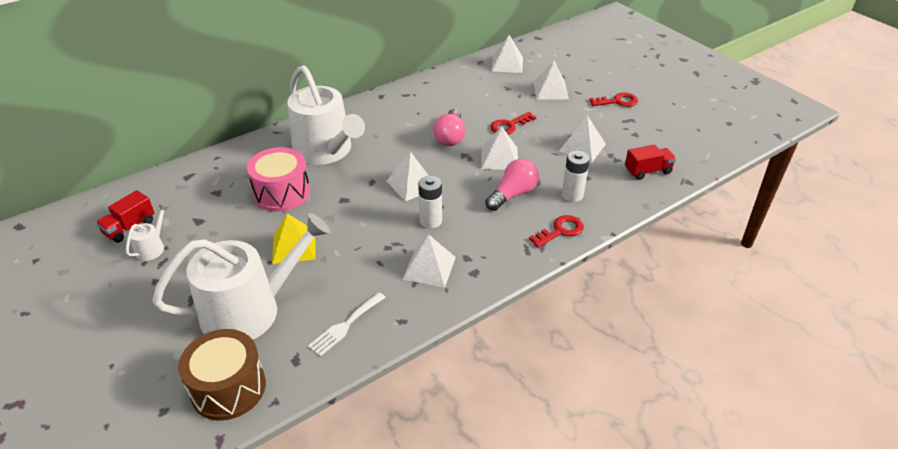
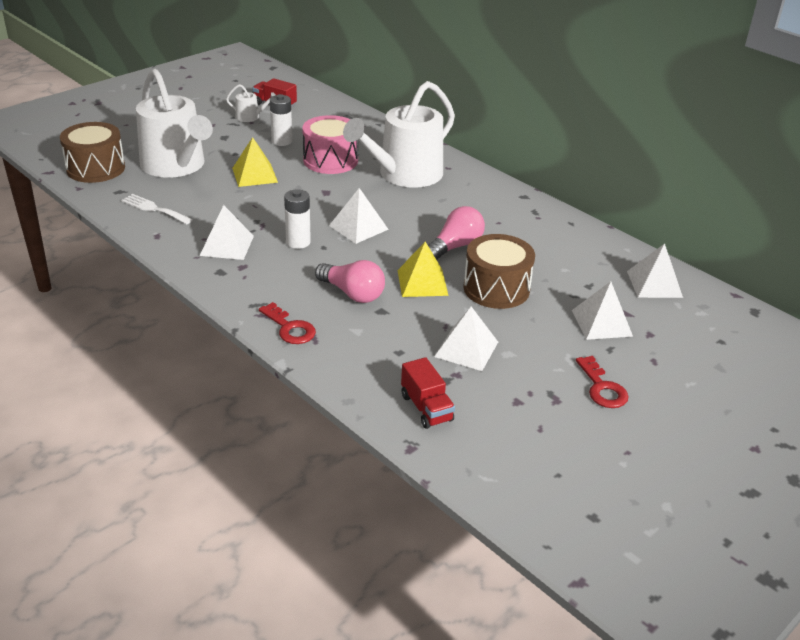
camera: 80 degrees right, 5 degrees down
(450, 137) = (455, 246): pink light bulb -> pink light bulb turned 135 degrees clockwise
(499, 158) = (422, 282): white pyramid -> yellow pyramid
(509, 125) = (496, 288): red key -> brown drum
(572, 195) = (359, 338): white battery -> white battery (282, 141)

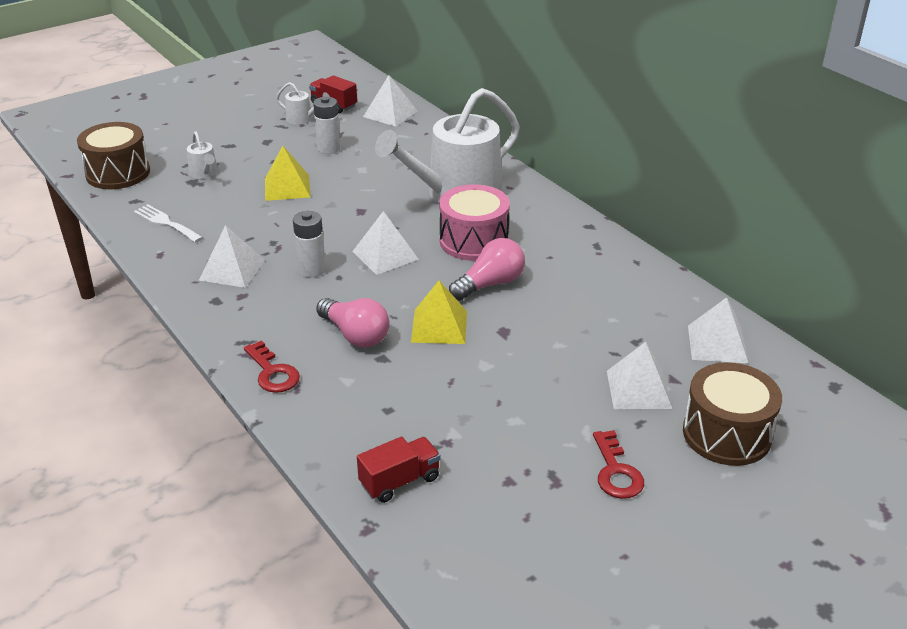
camera: 10 degrees right, 0 degrees up
(176, 166) = (204, 173): white watering can -> white watering can, size x0.40
(330, 160) = (377, 173): pink drum -> pink drum (473, 241)
(426, 408) = (399, 481): red truck -> red truck turned 105 degrees counterclockwise
(466, 349) = (467, 411): white pyramid -> white pyramid (390, 113)
(496, 288) = (523, 338): brown drum -> brown drum (726, 434)

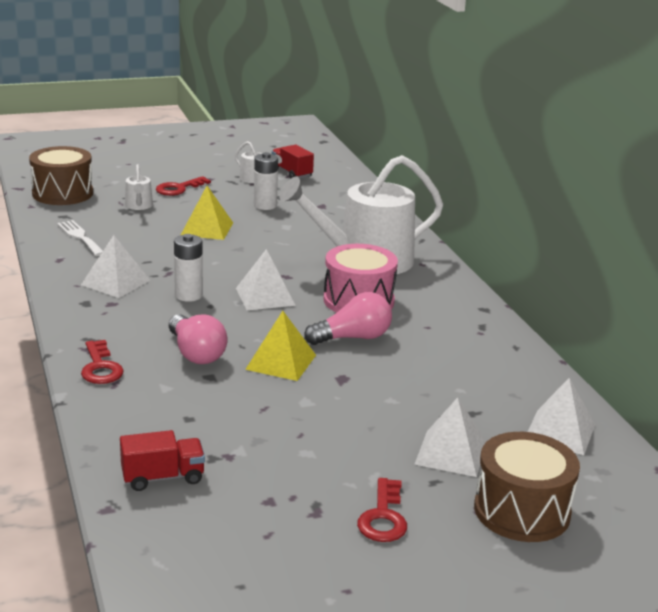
camera: 15 degrees right, 10 degrees down
(233, 144) = (178, 188): none -> red key
(390, 113) = (341, 188): white pyramid -> none

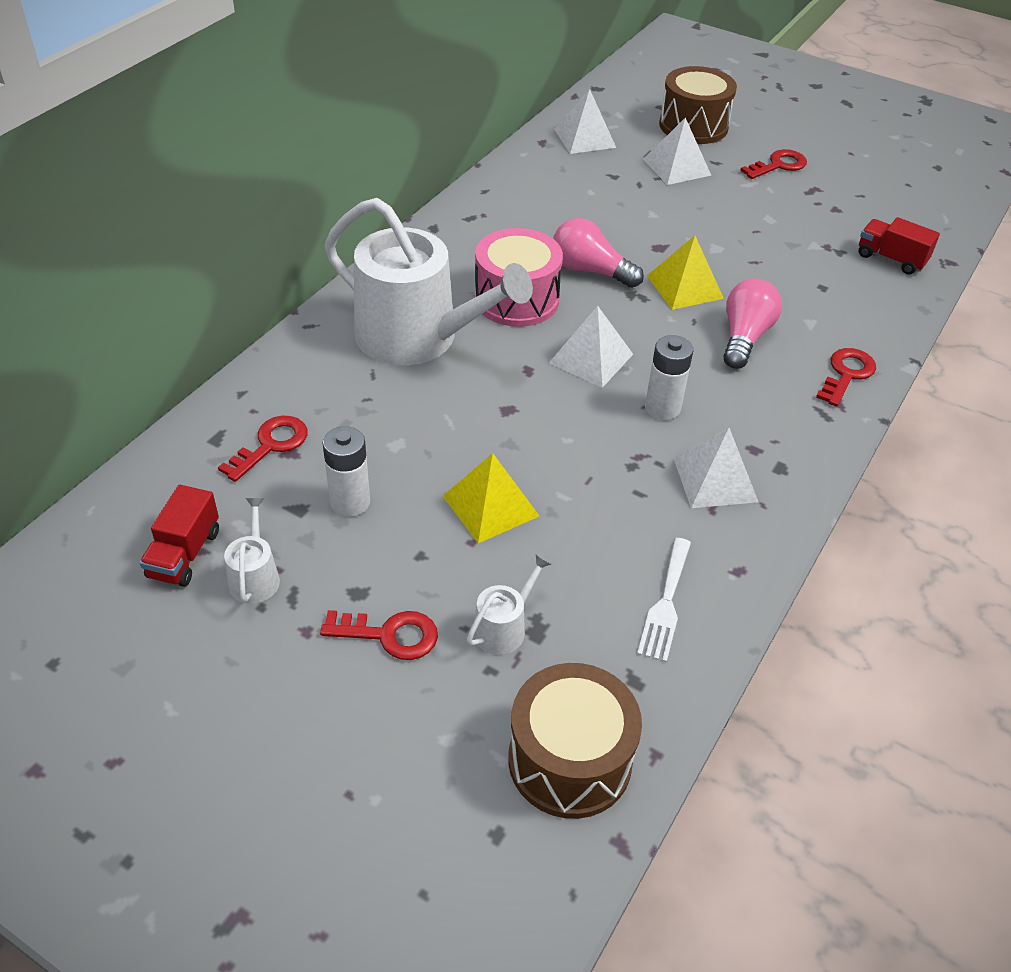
camera: 130 degrees left, 20 degrees up
(333, 204) = (271, 445): none -> red key

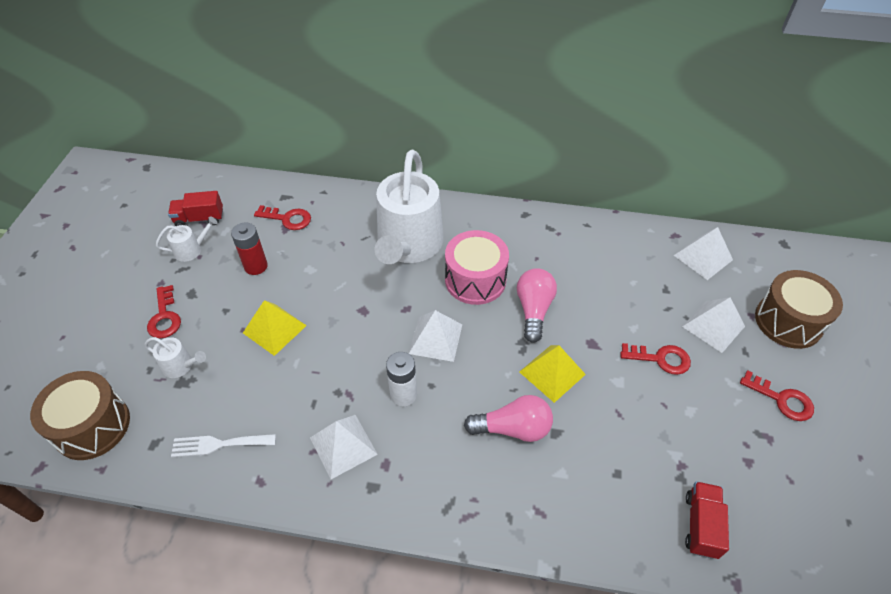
camera: 70 degrees right, 5 degrees up
(350, 502) = (256, 266): white battery -> red battery
(846, 374) = (507, 515): red key -> red key (660, 359)

